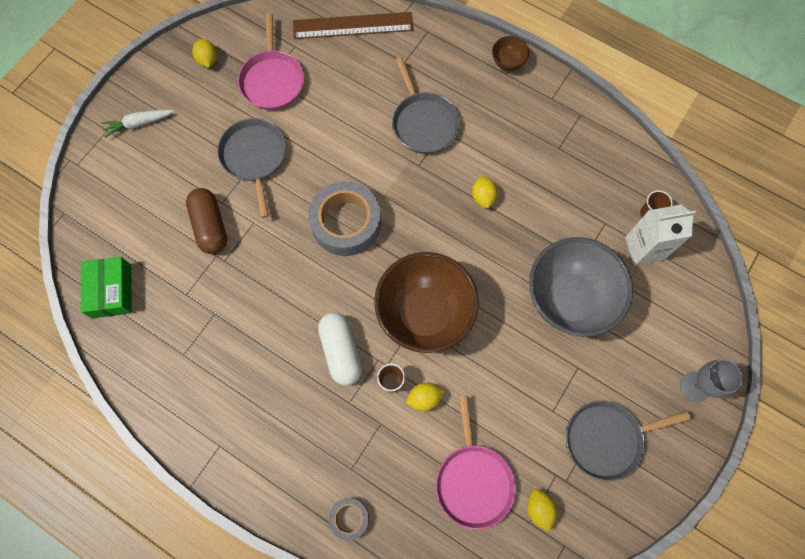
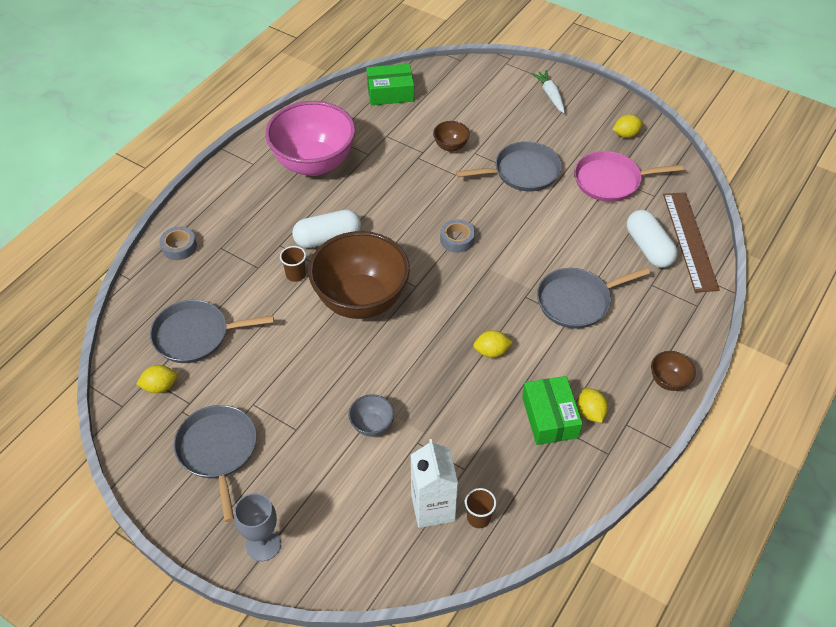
camera: 90 degrees right, 20 degrees down
(210, 226) = (450, 146): brown capsule -> brown bowl
(225, 373) = (314, 163): none -> pink bowl
(346, 223) = (457, 239): grey tape -> grey tape, size x0.49
(361, 59) = (648, 248): none -> white capsule
(424, 398) = (277, 299): yellow lemon -> yellow lemon (590, 412)
(473, 480) = (195, 335): pink pan -> grey pan
(549, 154) = (550, 417): none -> green box
(568, 299) = (372, 425): grey bowl -> grey bowl, size x0.42

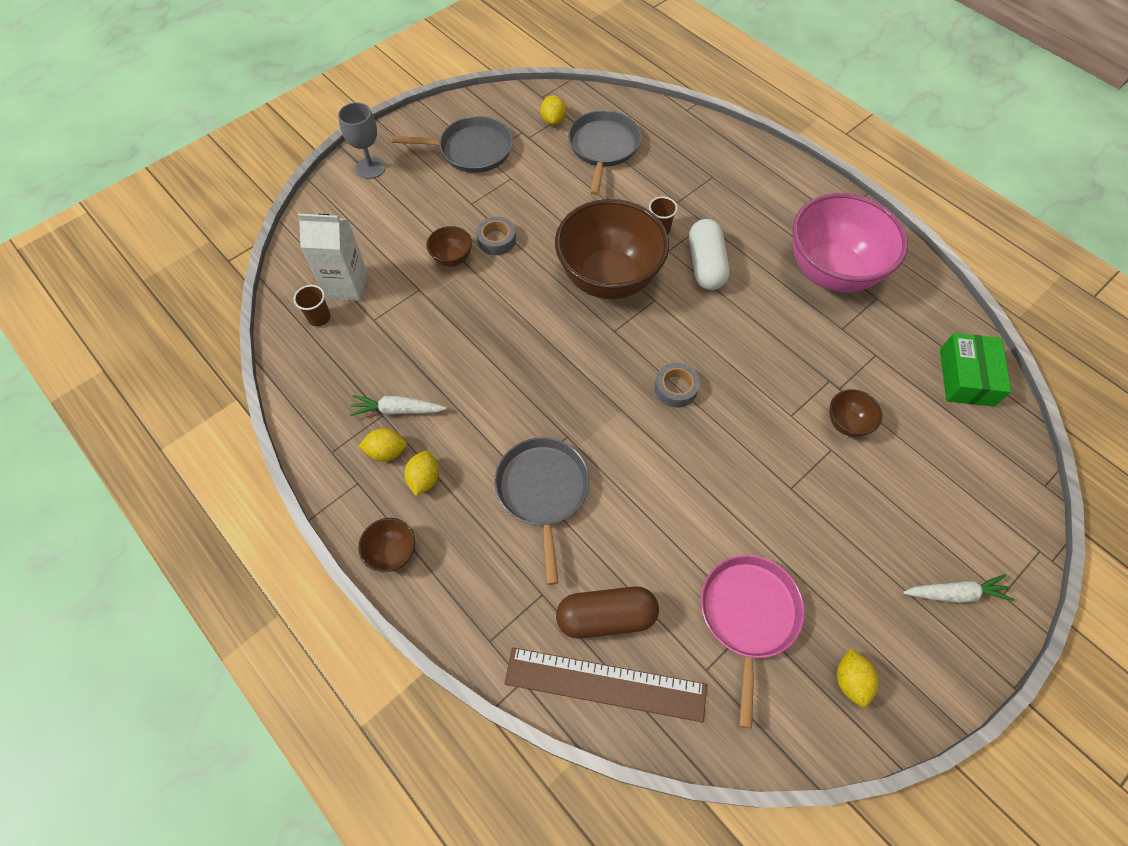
camera: 105 degrees right, 10 degrees up
(179, 247) = (720, 146): grey tape -> grey tape (496, 240)
(372, 425) = (452, 258): grey bowl -> brown bowl
(491, 351) = (501, 379): yellow lemon -> yellow lemon (424, 479)
(523, 172) = (784, 499): grey pan -> none
(550, 417) = (397, 410): green box -> white carrot
(648, 248) = (606, 617): white capsule -> brown capsule

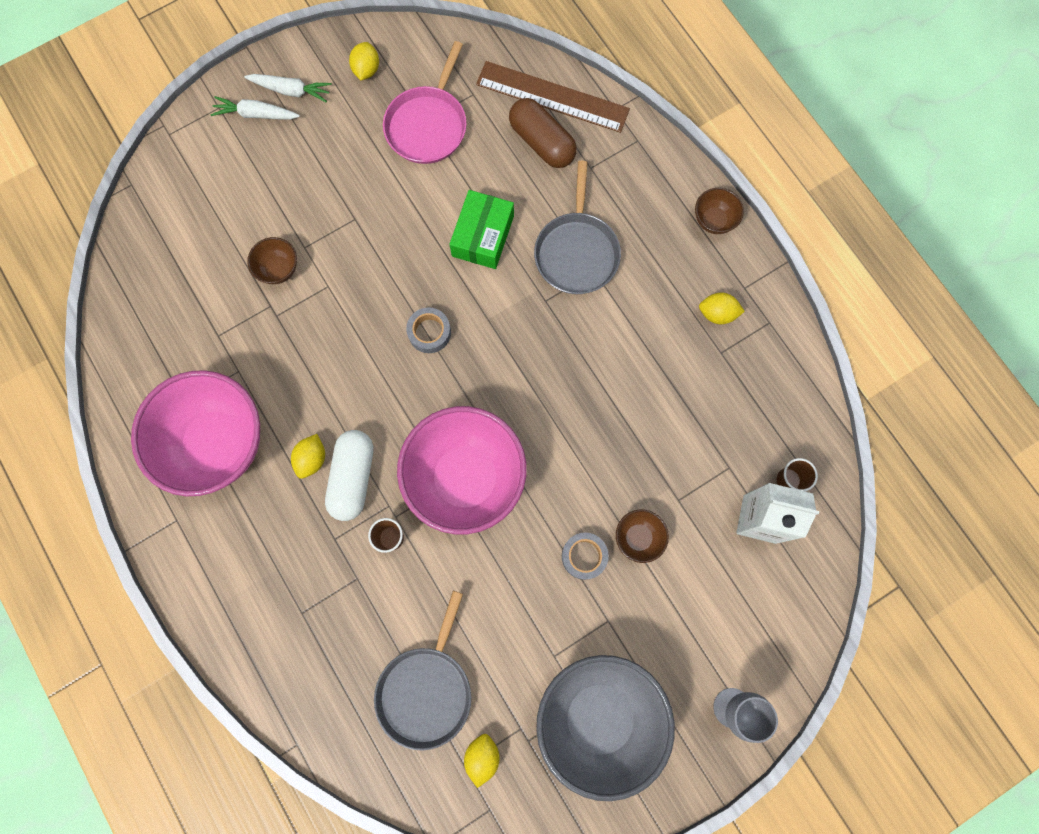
camera: 170 degrees left, 15 degrees up
(397, 410) = (706, 355): white carrot -> white carrot (291, 91)
(424, 479) = (683, 281): yellow lemon -> yellow lemon (312, 459)
(471, 150) = (599, 717): grey pan -> grey bowl
(606, 617) = (542, 142): brown capsule -> brown capsule turned 45 degrees clockwise
(608, 278) = (465, 478): brown bowl -> pink bowl
(966, 377) = (141, 296): green box -> green box (482, 236)

